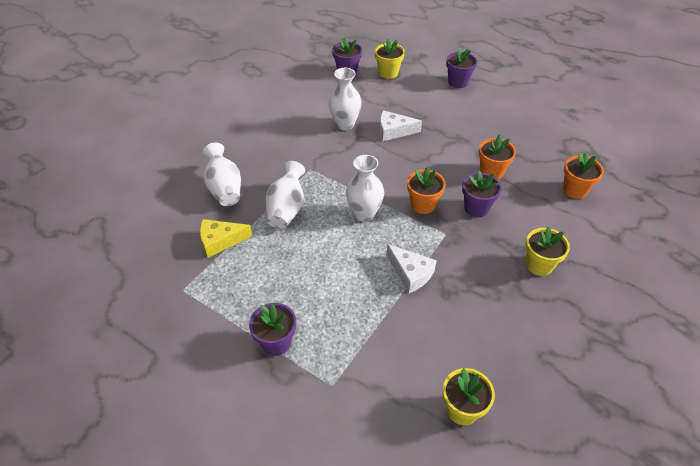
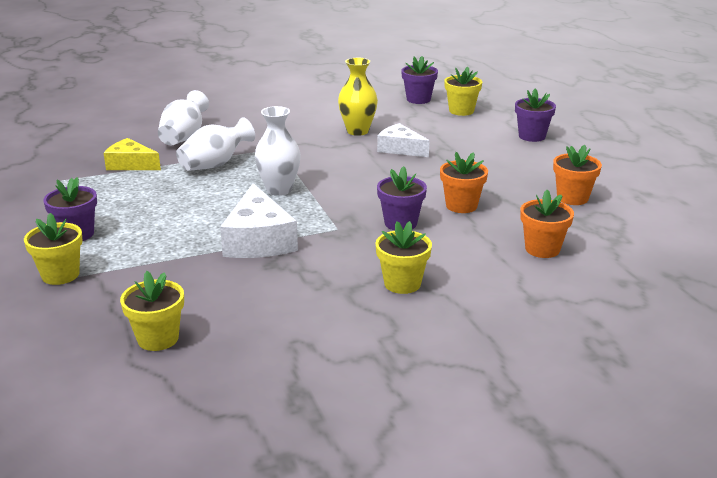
camera: 35 degrees right, 20 degrees down
(319, 392) = (60, 275): none -> yellow flower pot
(345, 124) = (357, 131): white vase -> yellow vase
(410, 273) = (258, 240): white cheese -> white cheese, size x1.52
(423, 205) = (347, 203): orange flower pot -> orange flower pot (572, 198)

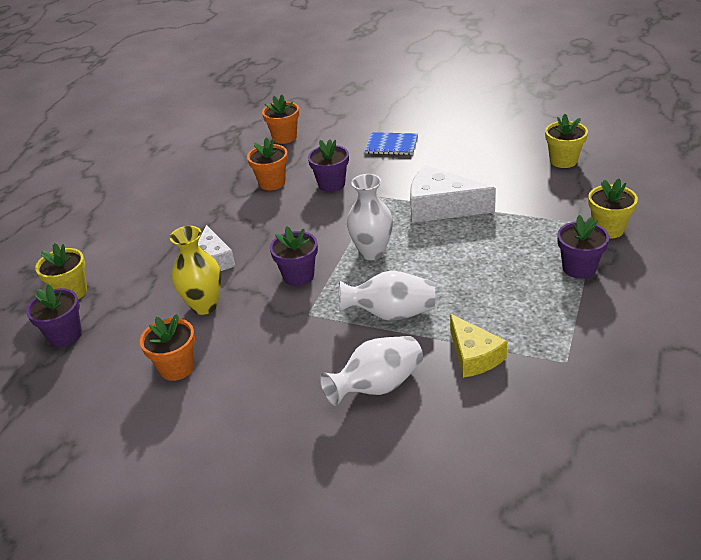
camera: 135 degrees left, 10 degrees up
(258, 240) = (441, 207): white cheese -> white cheese turned 105 degrees counterclockwise
(402, 283) = (391, 145): yellow flower pot -> blue notebook
(532, 136) = (97, 228): purple flower pot -> purple flower pot (298, 276)
(572, 198) = (198, 162): orange flower pot -> orange flower pot (177, 368)

